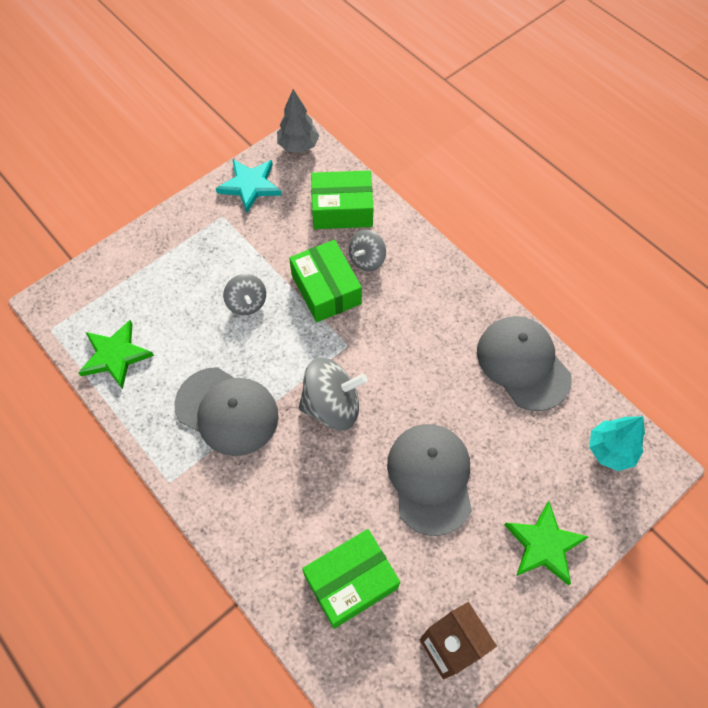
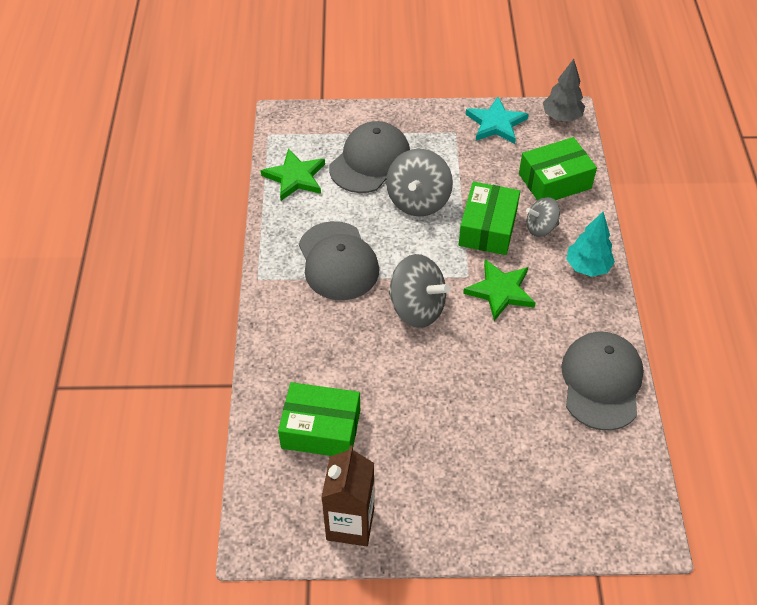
camera: 40 degrees right, 10 degrees down
(247, 303) = (418, 201): grey spinning top -> grey spinning top, size x1.65
(342, 209) = (554, 181): green box -> green box turned 60 degrees counterclockwise
(430, 478) = (445, 406): grey cap -> grey cap (370, 161)
(544, 545) = (491, 516): green star -> green star (500, 291)
(610, 450) = (617, 494): turquoise tree -> turquoise tree (587, 267)

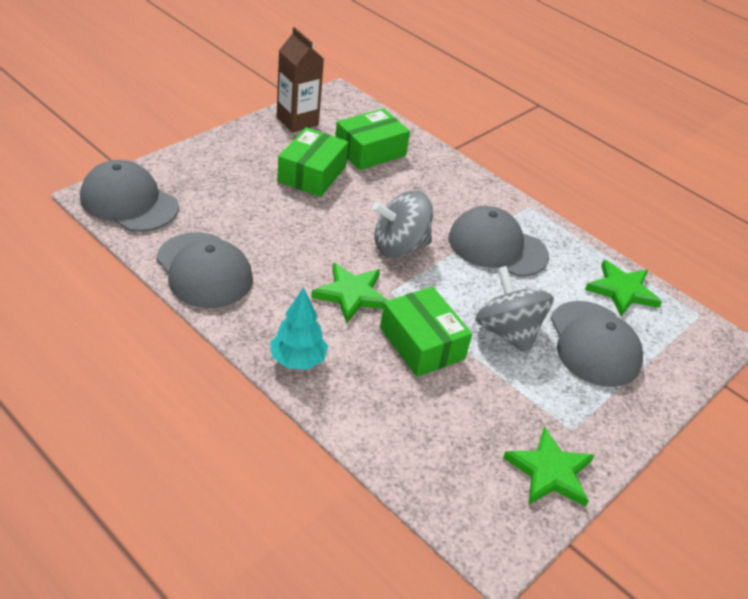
camera: 130 degrees right, 10 degrees down
(496, 123) = (550, 472): turquoise star -> green star
(541, 228) = (377, 373): grey spinning top -> none
(554, 181) = (416, 437): green box -> green box (312, 174)
(561, 117) = (498, 538): grey tree -> none
(620, 506) = (129, 202): none -> grey cap

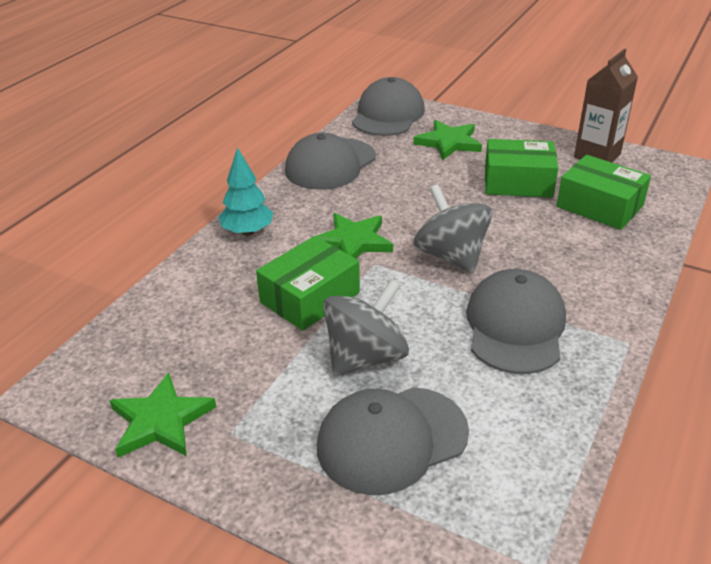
camera: 80 degrees right, 5 degrees down
(622, 291) = (524, 460): green star -> green star (448, 142)

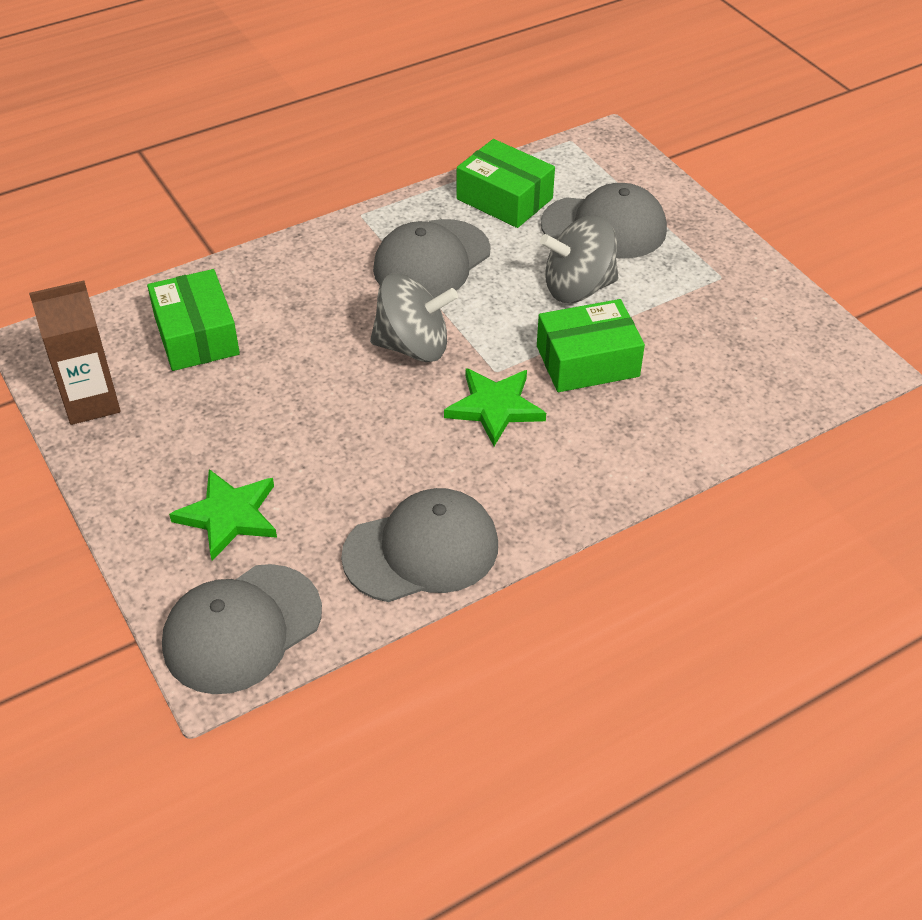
camera: 150 degrees left, 10 degrees up
(161, 421) = (774, 306): green star -> none
(247, 231) = (603, 476): turquoise tree -> none
(451, 256) = (413, 346): grey spinning top -> grey spinning top turned 90 degrees counterclockwise
(518, 182) = (233, 406): green box -> green box (504, 199)

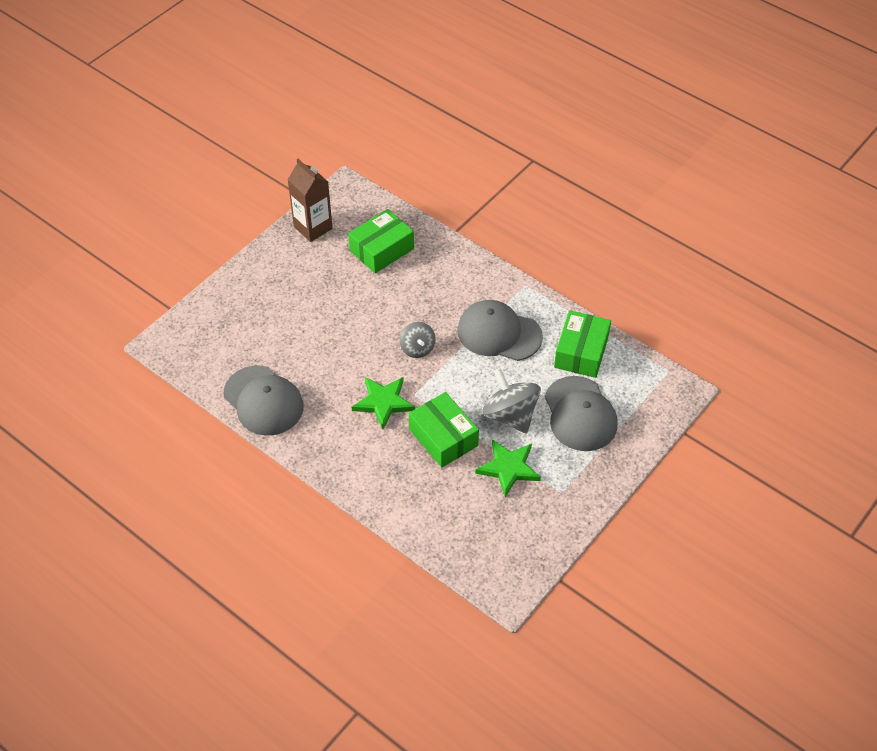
camera: 70 degrees right, 5 degrees up
(229, 516) = (257, 313): green star -> green star (508, 468)
(242, 628) = (188, 345): grey cap -> none
(413, 346) = (417, 348): grey spinning top -> grey spinning top, size x0.61

